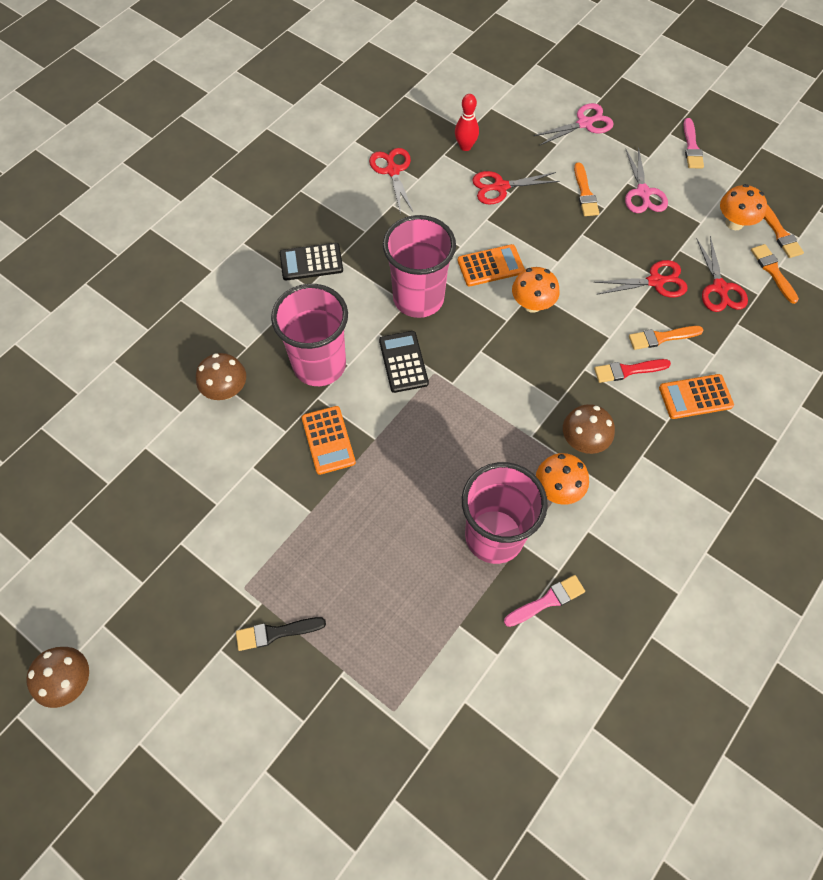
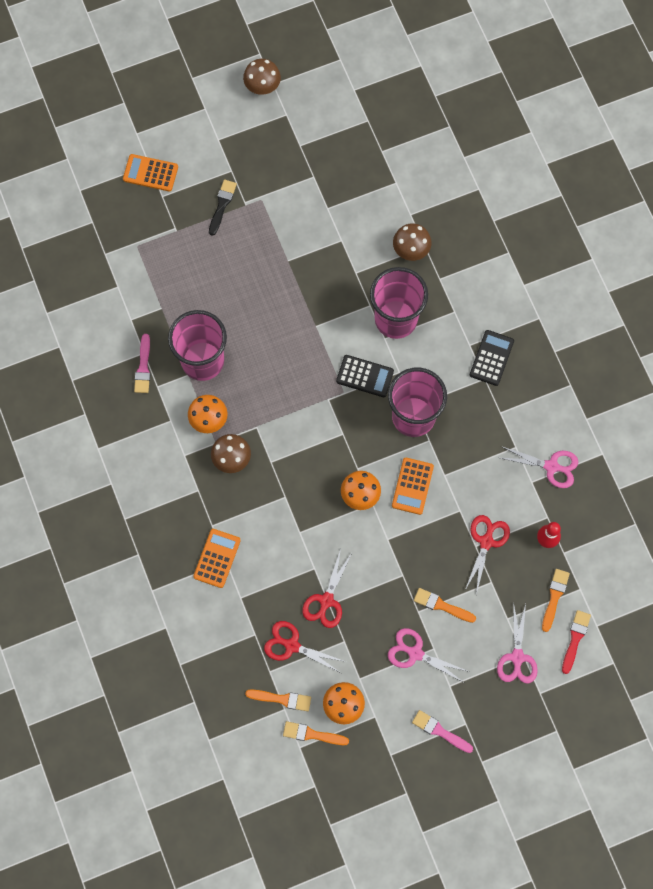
camera: 120 degrees right, 10 degrees up
(328, 440) = (332, 296): orange calculator -> orange calculator (150, 173)
(393, 171) = (551, 466): red scissors -> pink scissors
(628, 370) = (265, 526): red brush -> red brush (575, 639)
(662, 337) = (277, 570): orange brush -> orange brush (554, 597)

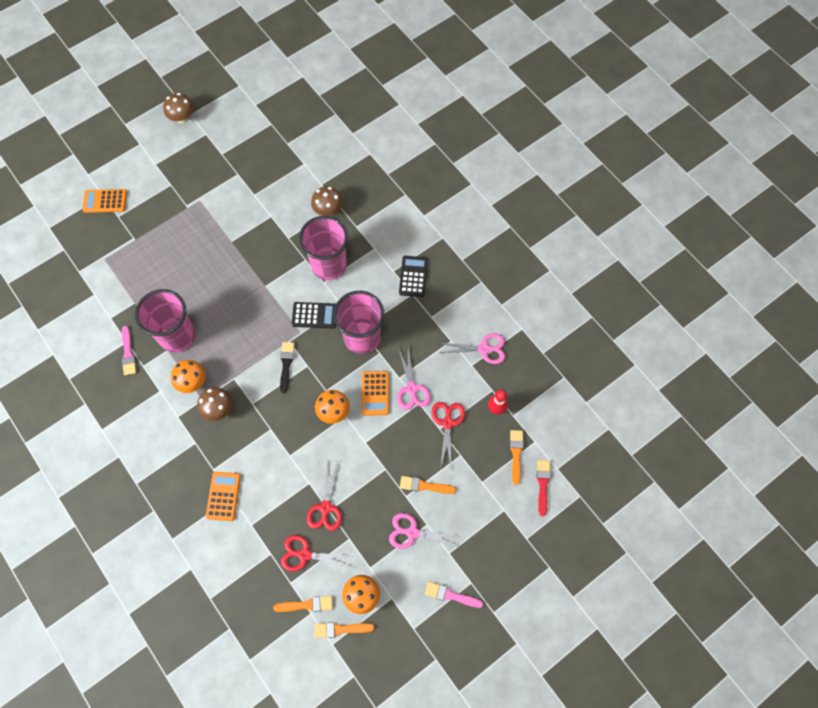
camera: 15 degrees left, 5 degrees down
(222, 205) = (168, 212): black brush -> black brush (286, 364)
(517, 657) = (499, 513): pink scissors -> pink scissors (411, 388)

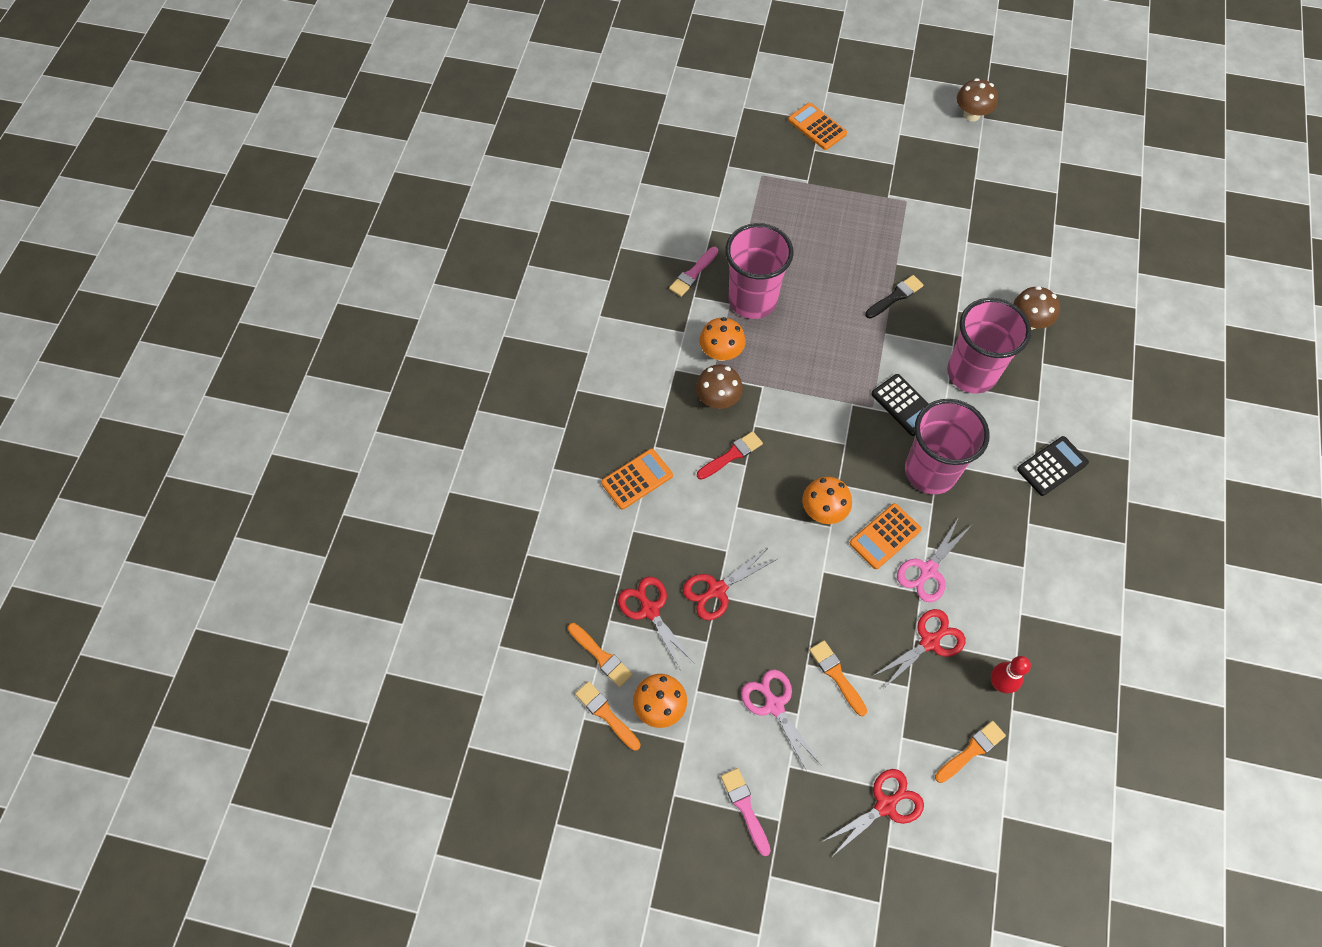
camera: 50 degrees right, 5 degrees down
(286, 364) = (826, 422): black brush -> black brush (895, 297)
(484, 349) = (1053, 611): pink scissors -> none
(507, 521) = (885, 805): none -> red scissors
(543, 484) = (967, 813): red brush -> red brush (731, 455)

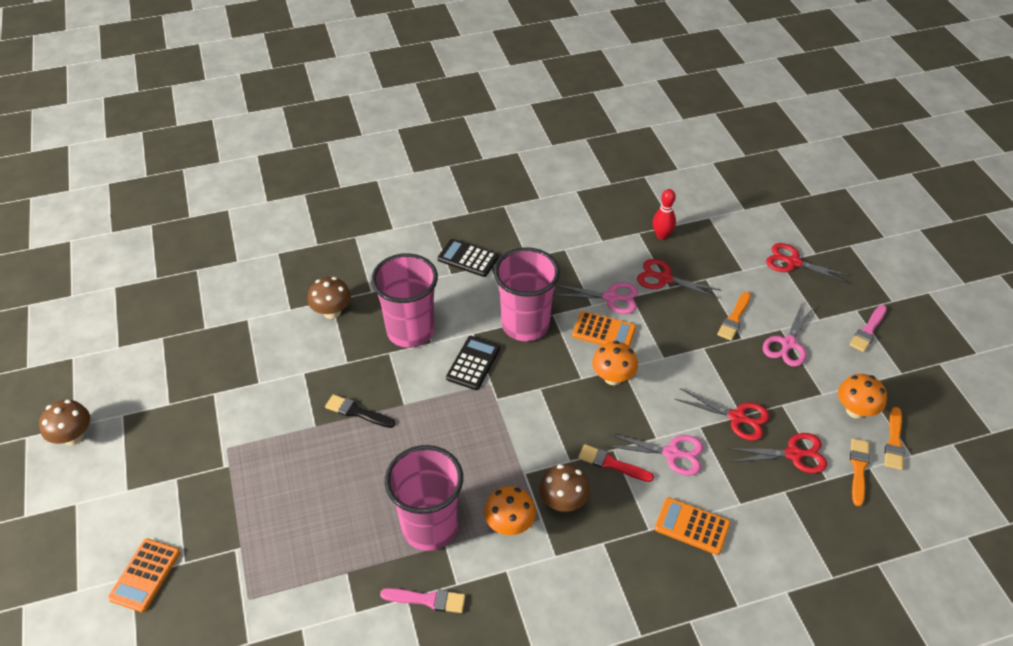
camera: 120 degrees left, 15 degrees down
(650, 610) = (793, 454): red scissors -> red scissors turned 120 degrees counterclockwise
(713, 508) = (671, 453): none -> pink scissors
(971, 751) = (719, 235): orange brush -> none

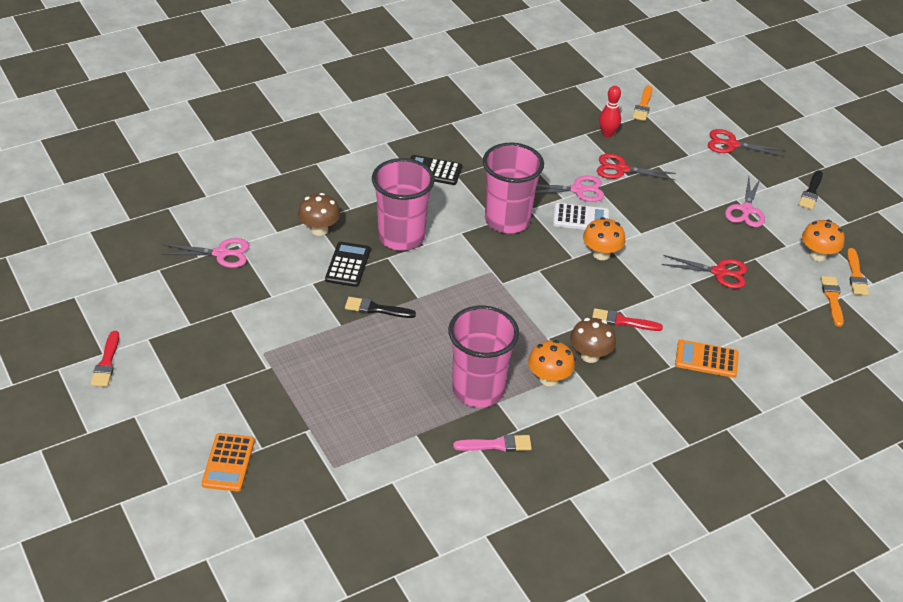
camera: 15 degrees left, 5 degrees down
(73, 437) = (106, 362): brown mushroom -> red brush
(473, 363) = (470, 257): black calculator -> black calculator (348, 265)
(604, 332) = (581, 218): orange calculator -> white calculator
(671, 453) = (672, 307): pink scissors -> pink scissors (221, 253)
(734, 318) = (693, 195): orange brush -> orange brush (643, 105)
(793, 454) = (775, 295): red scissors -> none
(868, 330) = (811, 192): pink brush -> black brush

